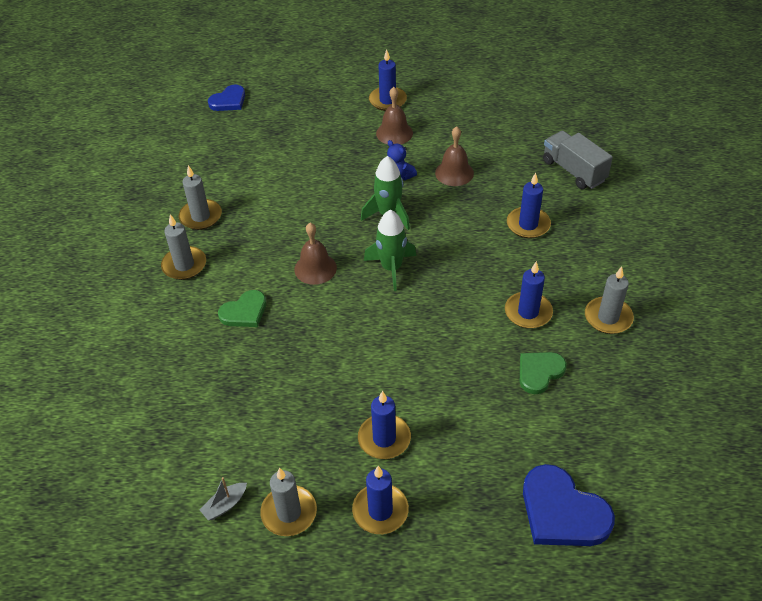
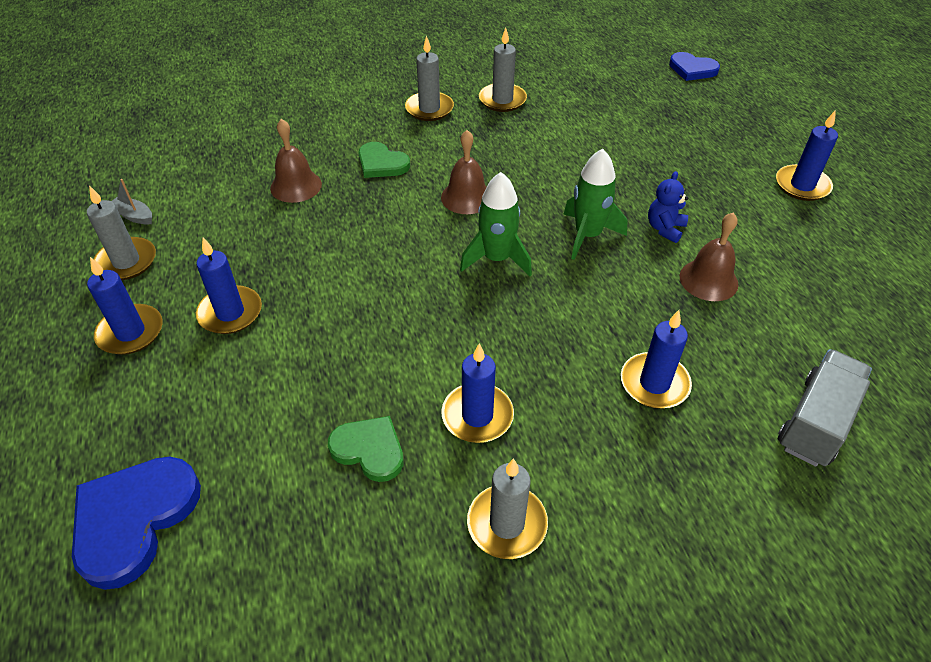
camera: 70 degrees right, 0 degrees up
(394, 133) = (743, 206): brown bell -> brown bell (296, 186)

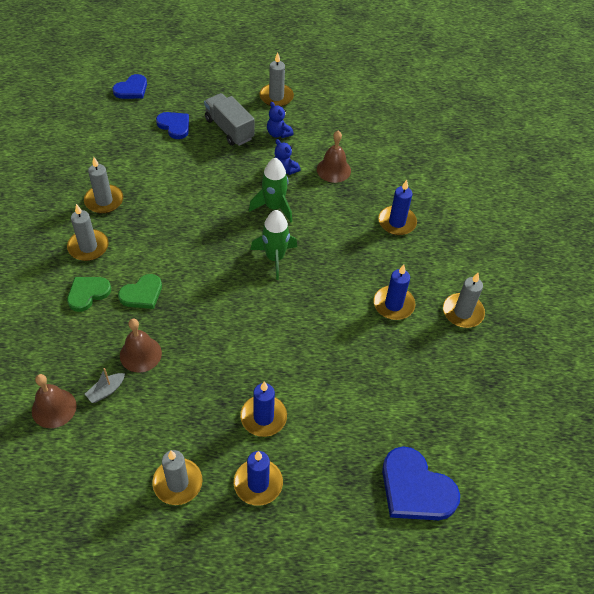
camera: 75 degrees left, 5 degrees up
(134, 216) = (121, 474): grey boat -> grey boat (106, 391)
(369, 449) = (401, 361): green heart -> green heart (88, 293)
(466, 197) = (207, 255): brown bell -> brown bell (54, 408)
(662, 115) = (174, 126): none -> blue heart
(731, 205) = (278, 133): none -> blue teddy bear
(802, 185) = (276, 97): blue candle -> grey candle
(816, 422) = (439, 173): grey truck -> grey truck (229, 129)

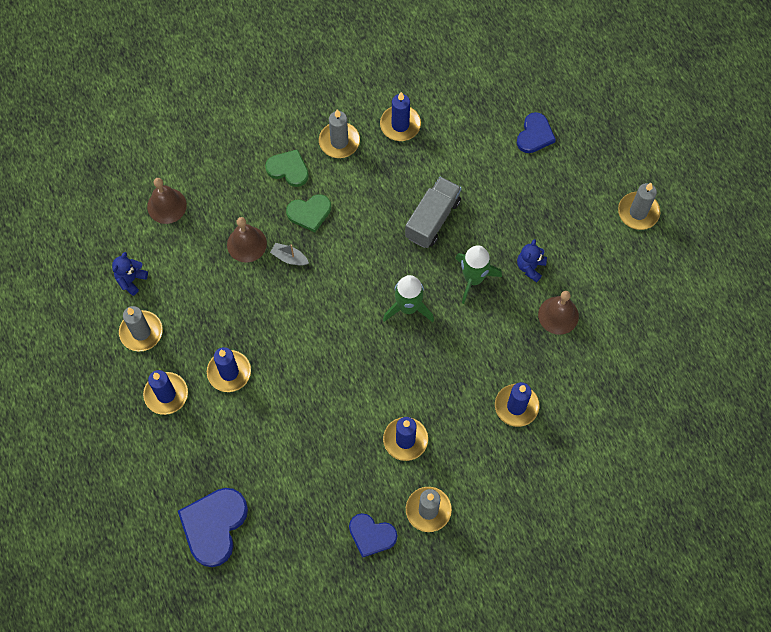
camera: 70 degrees right, 15 degrees up
(104, 201) = (400, 125): grey candle -> blue candle
(106, 391) = (199, 236): grey boat -> grey boat (289, 257)
(131, 89) = (564, 68): blue heart -> blue heart (371, 535)
(142, 294) = (309, 213): green heart -> green heart turned 45 degrees counterclockwise
(229, 129) = (560, 188): grey truck -> grey truck (432, 219)
(278, 133) = (581, 238): blue teddy bear -> blue teddy bear (131, 280)

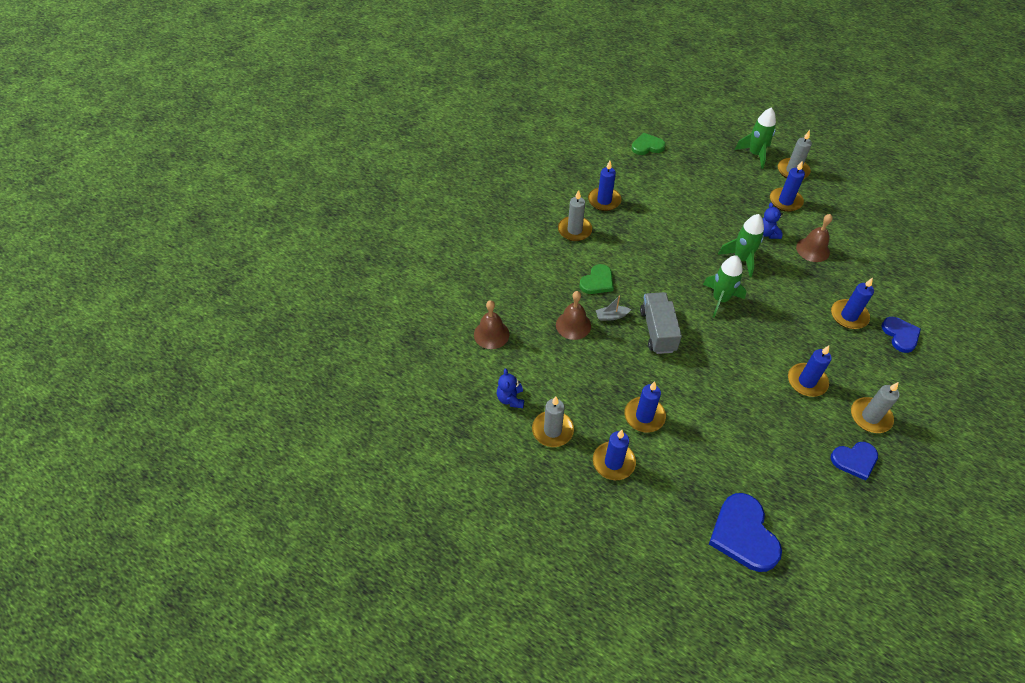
camera: 35 degrees left, 15 degrees down
(288, 169) = (557, 264): green heart -> green heart (647, 146)
(432, 219) = (680, 240): grey truck -> grey truck (657, 331)
(535, 135) = (690, 164): blue heart -> blue heart (900, 335)
(590, 243) = (785, 201): none -> blue candle
(618, 166) = (755, 154): none -> green rocket

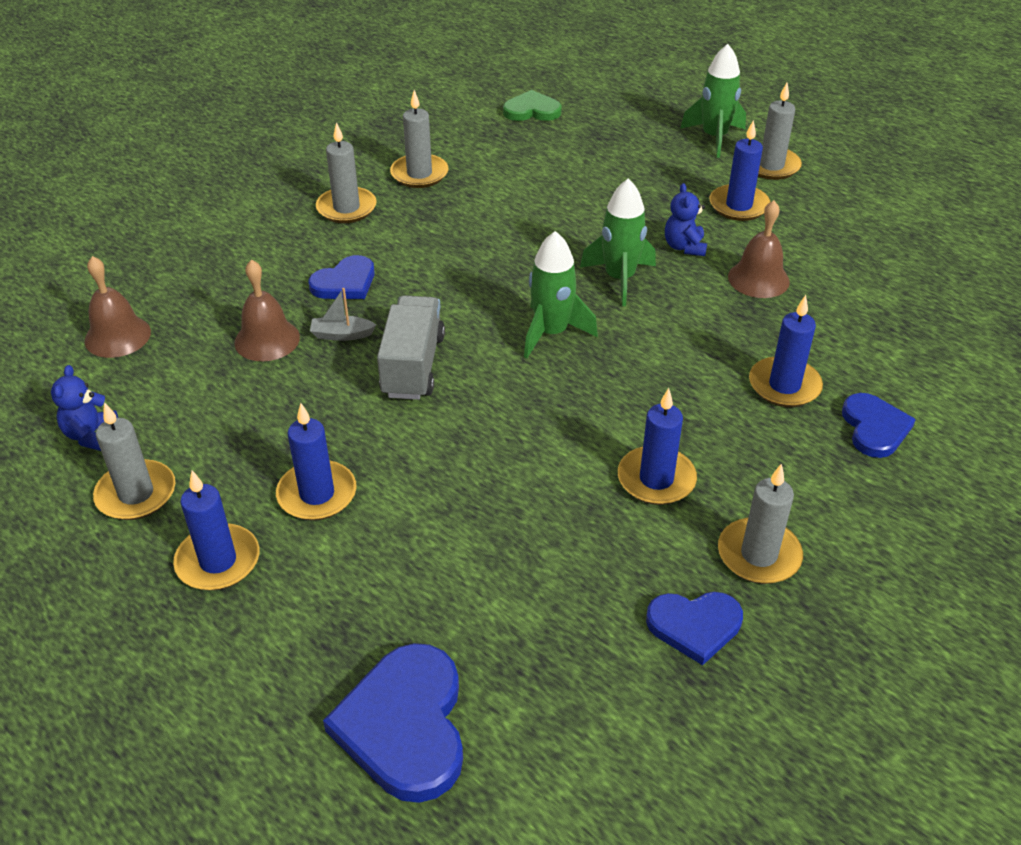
camera: 10 degrees right, 10 degrees down
(597, 282) = (345, 283): green heart -> blue heart
(604, 200) = (419, 174): blue candle -> grey candle

